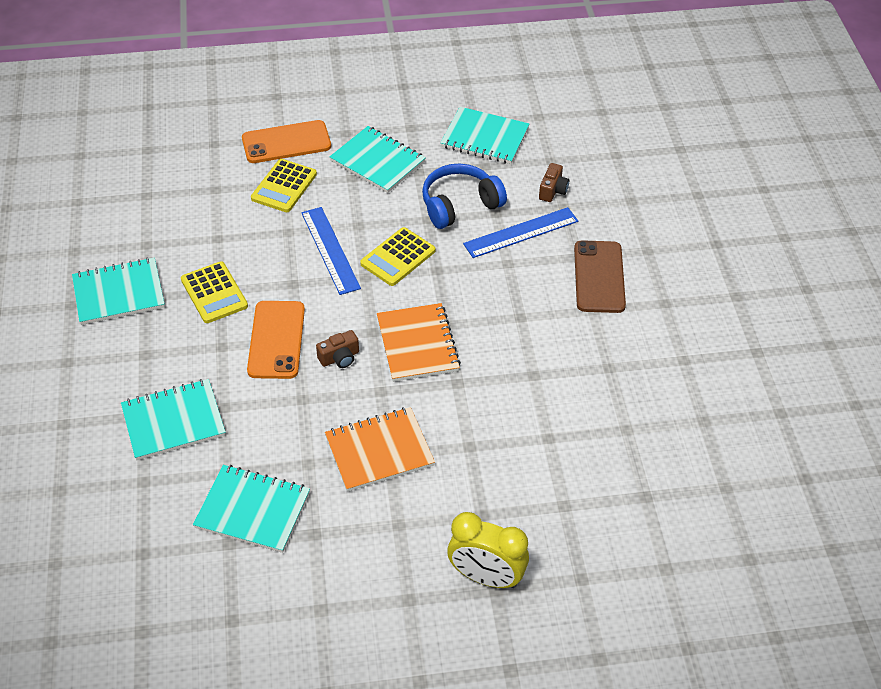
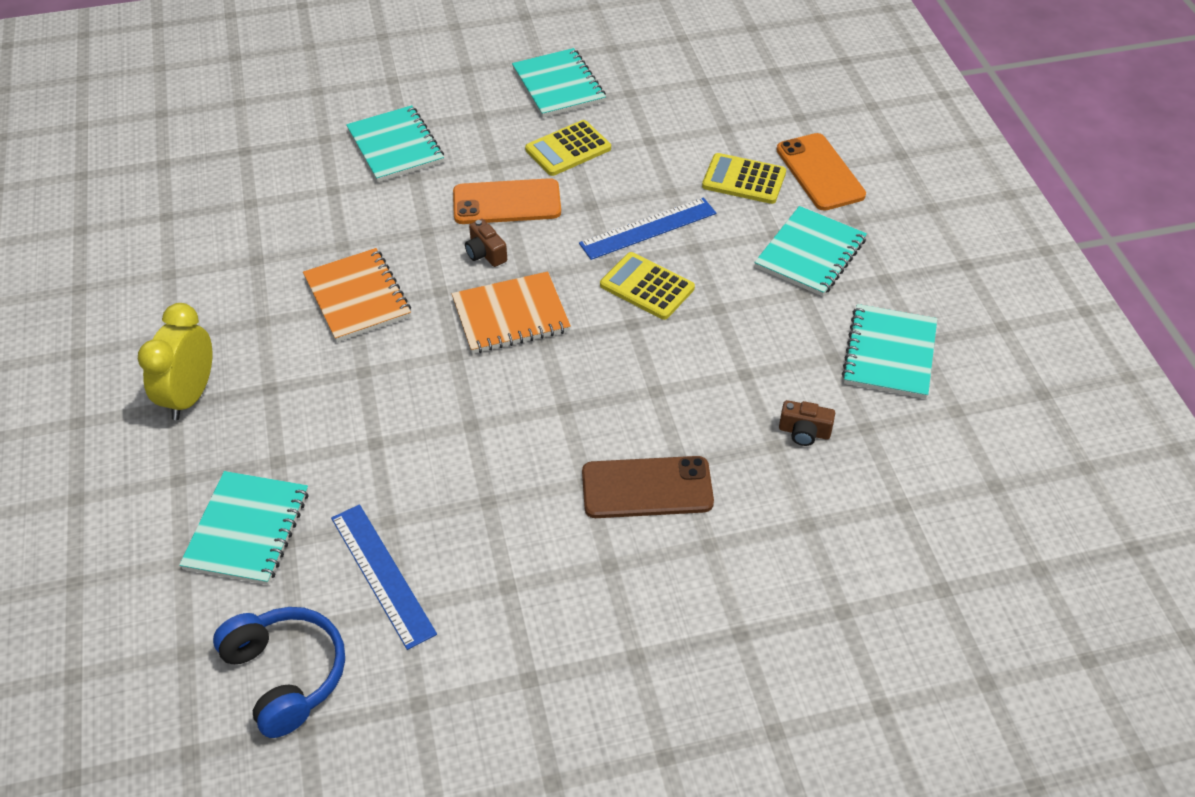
camera: 85 degrees right, 0 degrees up
(253, 510) = (287, 213): turquoise notebook -> turquoise notebook (247, 530)
(460, 205) = (751, 337): blue headphones -> blue headphones (286, 675)
(521, 232) = (714, 401): blue ruler -> blue ruler (382, 574)

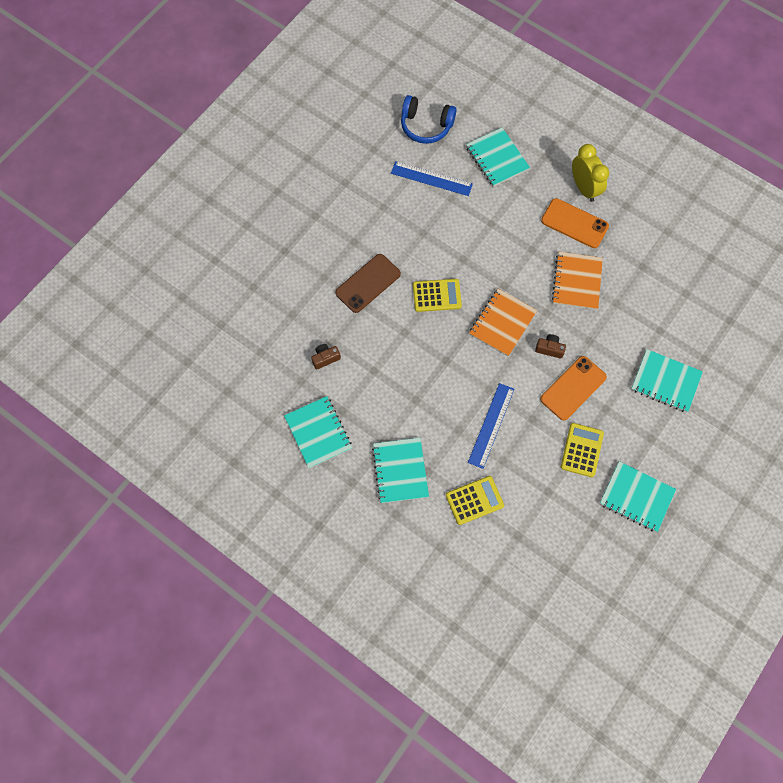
camera: 140 degrees right, 20 degrees up
(357, 297) = (576, 281): orange notebook -> orange notebook turned 75 degrees clockwise
(647, 286) = (459, 387): yellow calculator -> yellow calculator (437, 295)
(820, 172) = (440, 539): orange phone -> orange phone (574, 223)

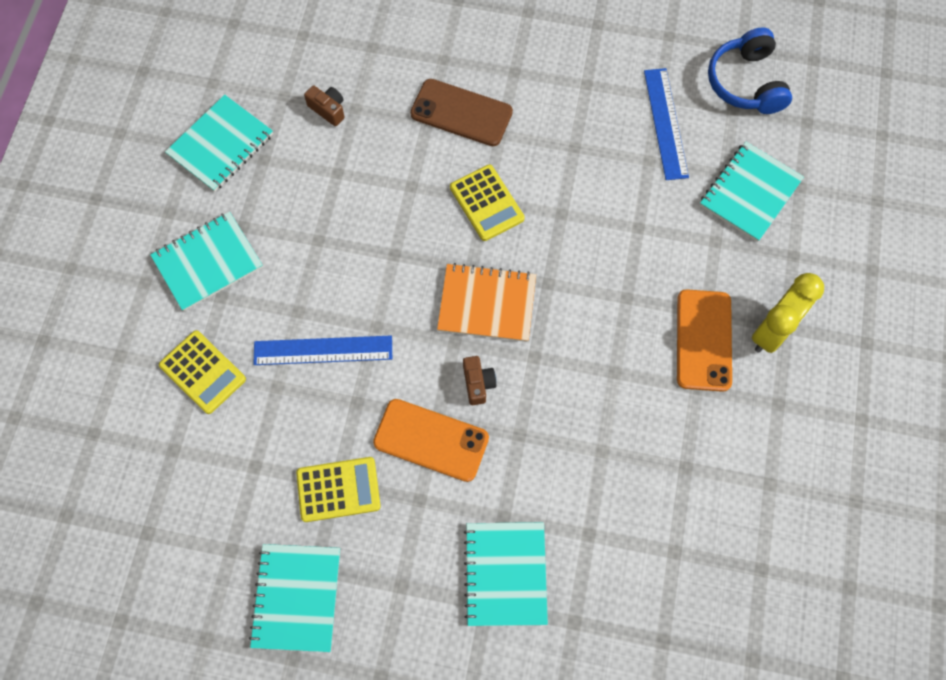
camera: 65 degrees right, 0 degrees up
(576, 281) = (607, 380): orange notebook -> none

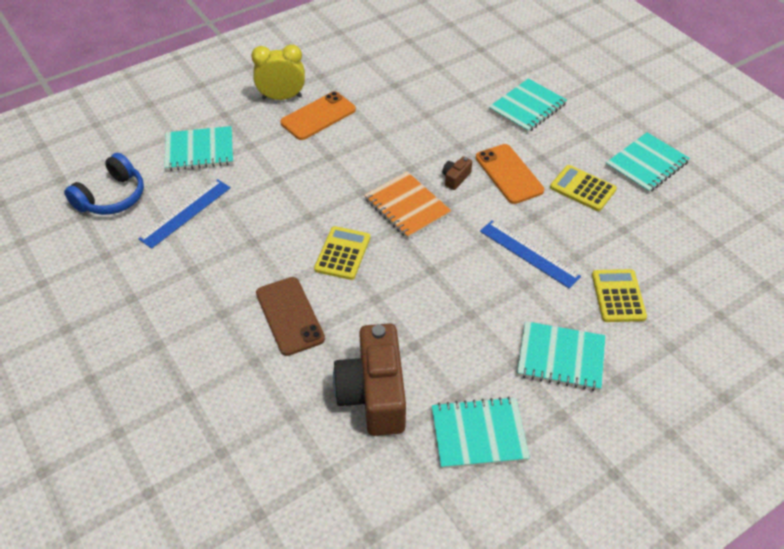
camera: 135 degrees left, 20 degrees down
(328, 109) = (374, 394): brown camera -> brown camera, size x2.46

